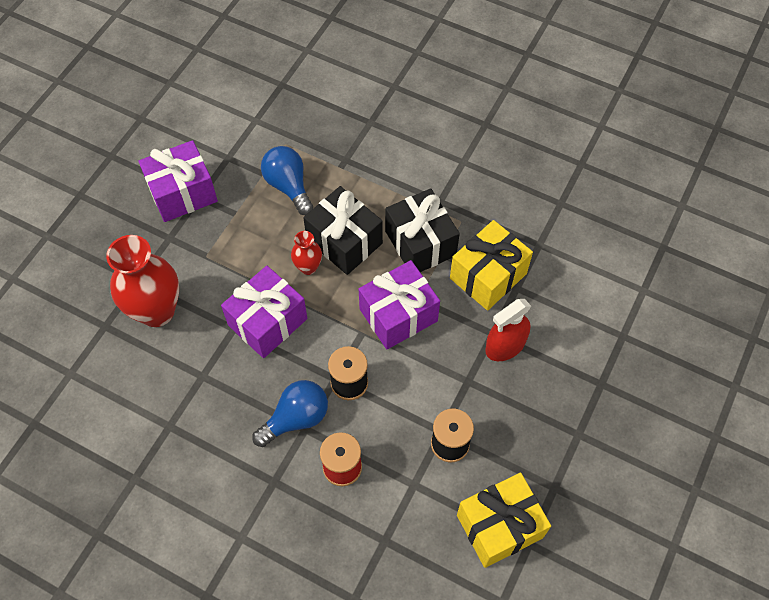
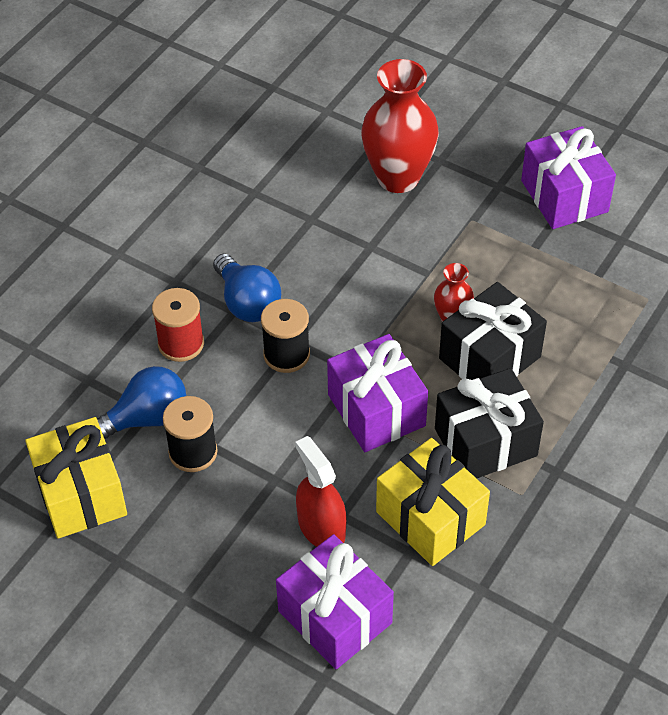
camera: 95 degrees right, 10 degrees down
(267, 322) = (376, 277): purple gift -> purple gift (335, 617)
(288, 186) = (578, 301): blue light bulb -> blue light bulb (146, 418)

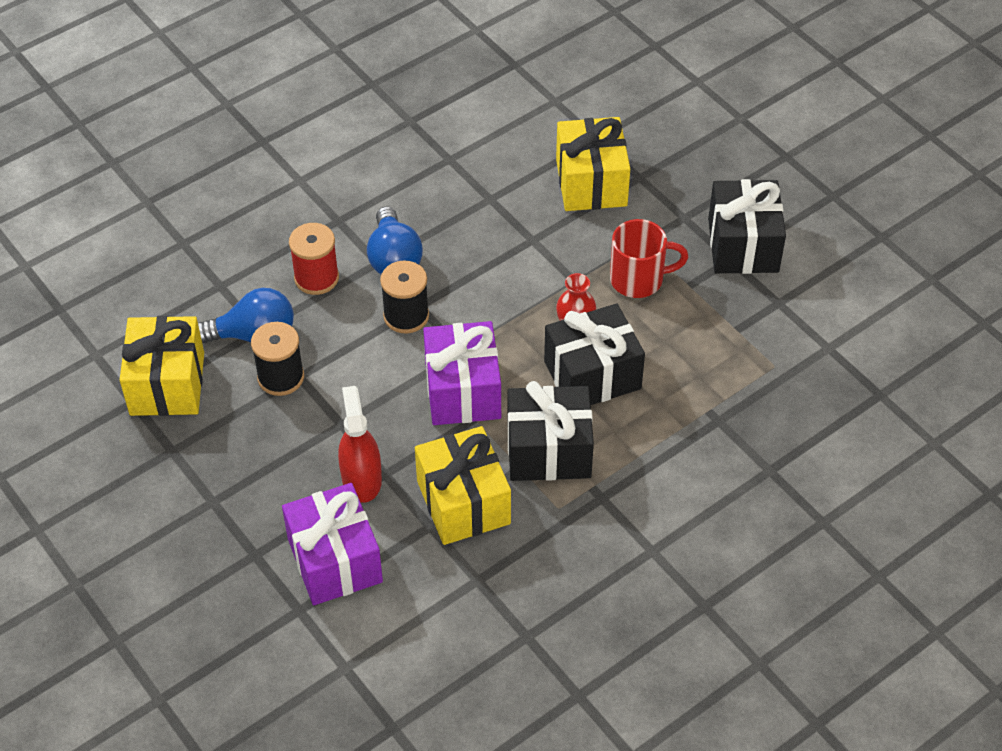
camera: 20 degrees right, 0 degrees up
(398, 177) = (591, 182): red vase -> yellow gift
(486, 255) = (638, 279): none -> red mug
(564, 196) = (743, 245): purple gift -> black gift

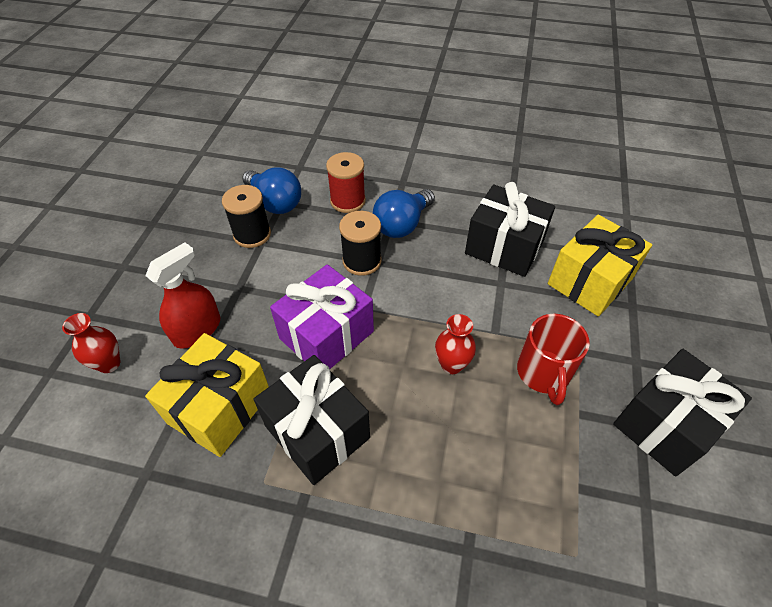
camera: 50 degrees right, 0 degrees up
(167, 384) = (203, 191): yellow gift -> none
(335, 560) = (109, 363): purple gift -> red vase
(592, 375) = (419, 409): black gift -> black gift (504, 247)
(638, 279) = (543, 373): red mug -> red mug turned 45 degrees clockwise

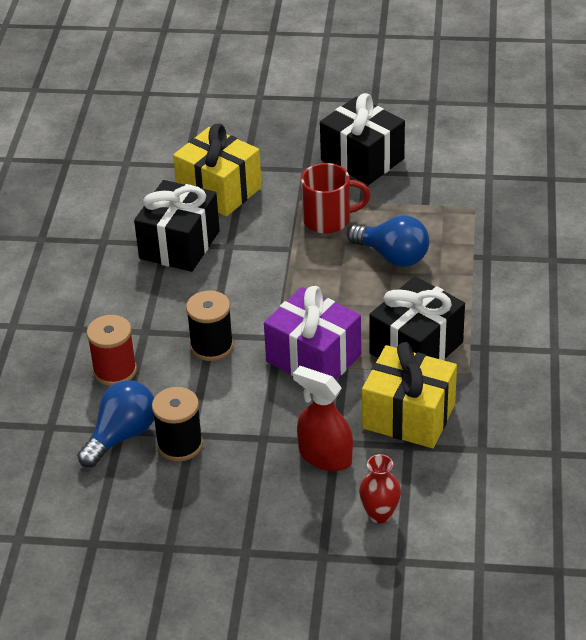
camera: 95 degrees left, 10 degrees down
(402, 225) = (152, 321): blue light bulb -> blue light bulb (393, 256)
(451, 365) = (331, 273): red vase -> none

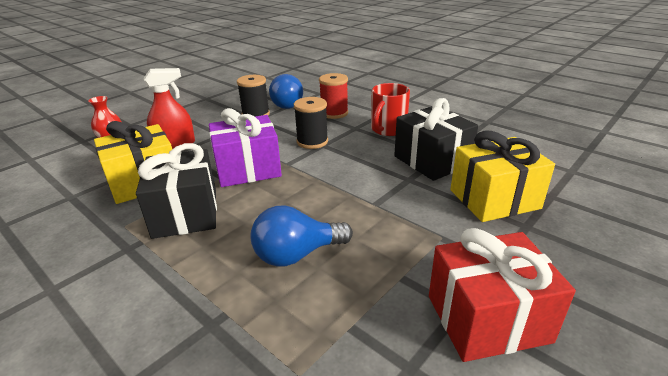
camera: 125 degrees right, 10 degrees down
(328, 220) = (393, 240): red mug -> red mug (388, 129)
(362, 159) = (487, 318): black gift -> red gift

